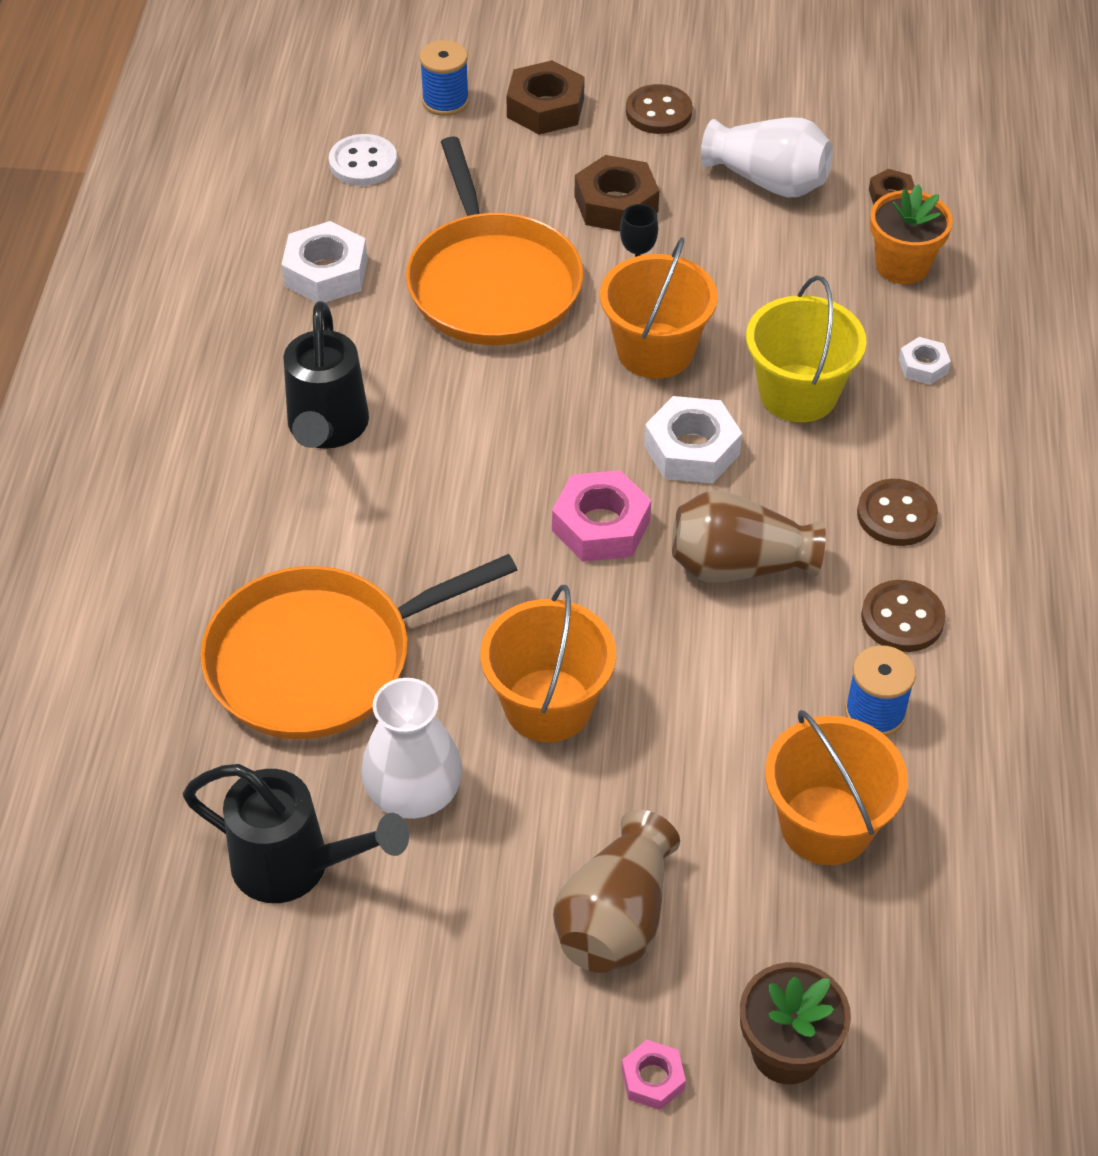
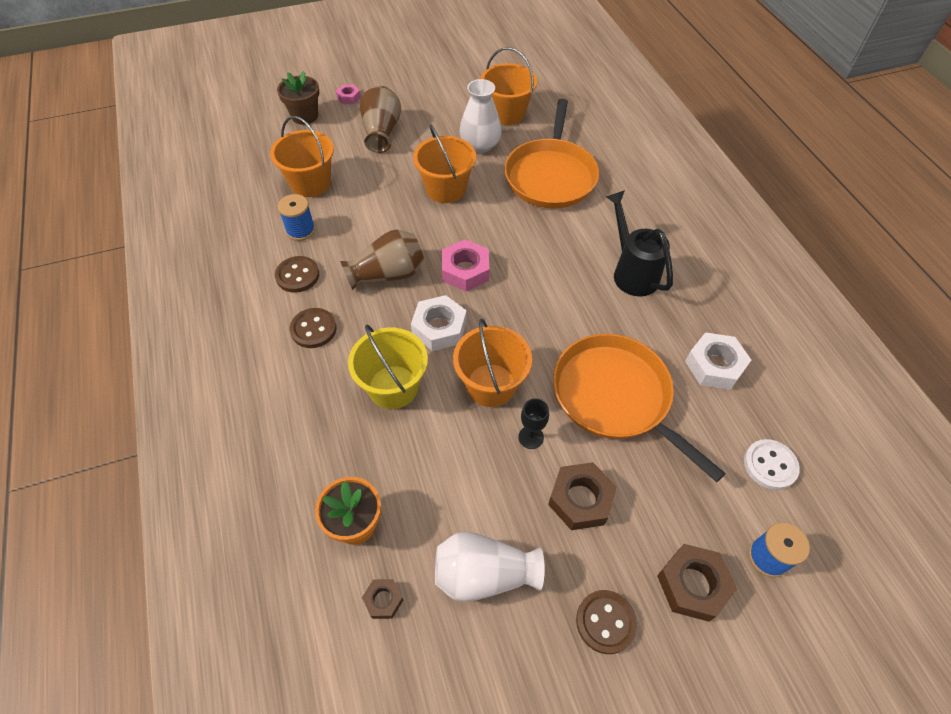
camera: 155 degrees right, 5 degrees up
(295, 866) = (507, 113): black watering can -> orange bucket
(320, 659) = (551, 176): orange pan -> orange pan turned 150 degrees clockwise
(923, 366) = (320, 437): white nut -> none

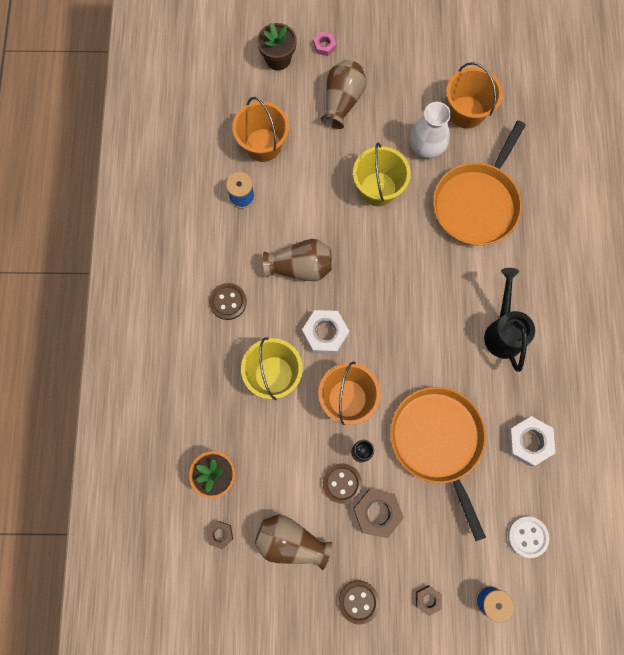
camera: 20 degrees right, 20 degrees up
(297, 275) = (228, 244): brown button -> brown button (342, 483)
(446, 189) = (378, 189): orange bucket -> yellow bucket
(465, 270) = (364, 284): pink nut -> none
(483, 574) = (291, 541): white vase -> brown vase
(692, 585) = (428, 599): brown nut -> brown nut, size x0.55

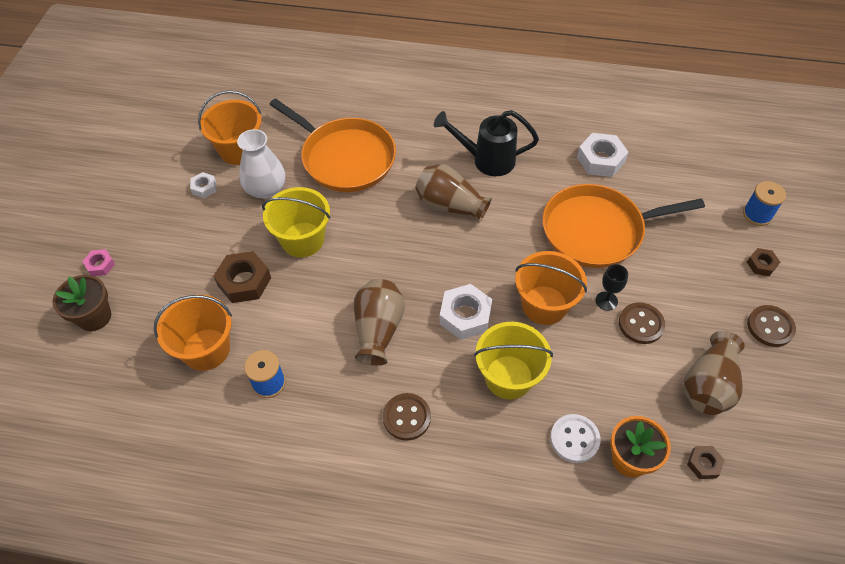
camera: 80 degrees left, 20 degrees down
(342, 101) = (181, 258): brown vase -> brown vase (450, 206)
(377, 512) = (673, 295): brown nut -> brown nut (244, 281)
(417, 97) = (204, 188): none -> white nut
(527, 536) = (693, 176): white button -> white button (574, 439)

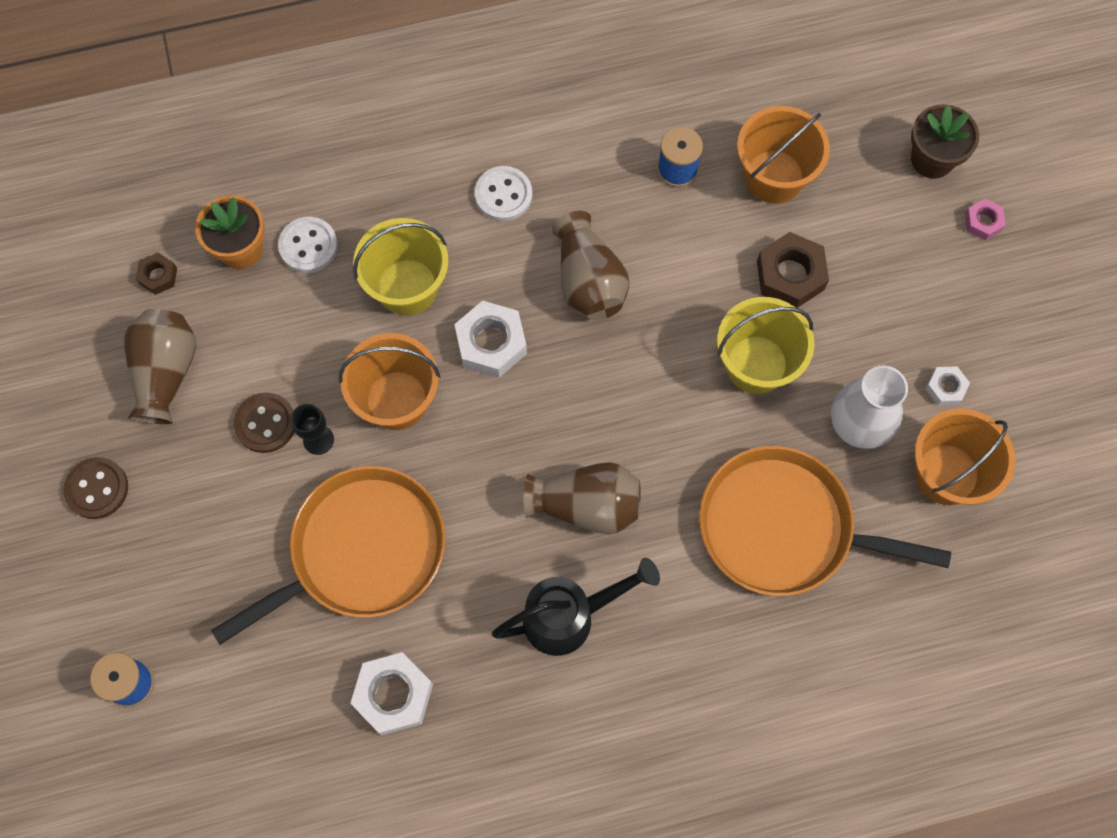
camera: 155 degrees right, 15 degrees up
(406, 417) = (503, 195): brown button -> white button
(761, 264) = (117, 589): brown nut -> none

